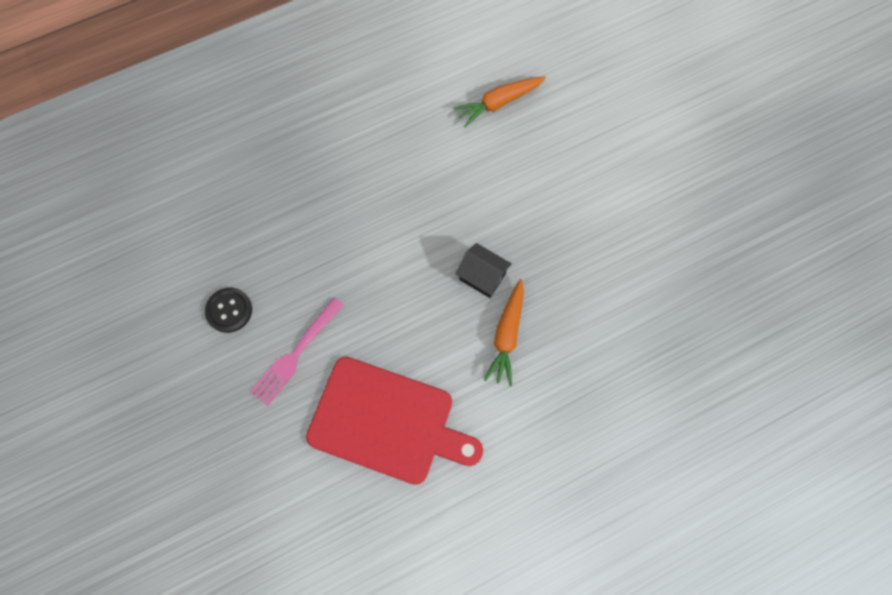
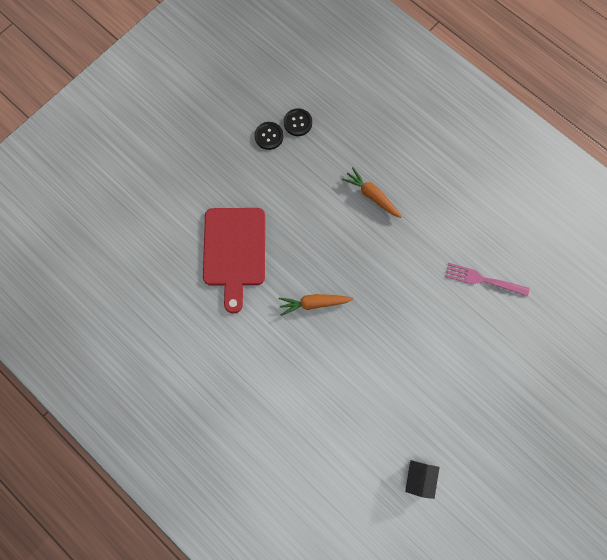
camera: 70 degrees right, 5 degrees up
(227, 263) = (298, 123): none -> black button
(296, 353) = (257, 184): pink fork -> pink fork (483, 280)
(482, 276) = (347, 275): black house -> black house (419, 477)
(498, 103) = (478, 243): orange carrot -> orange carrot (372, 195)

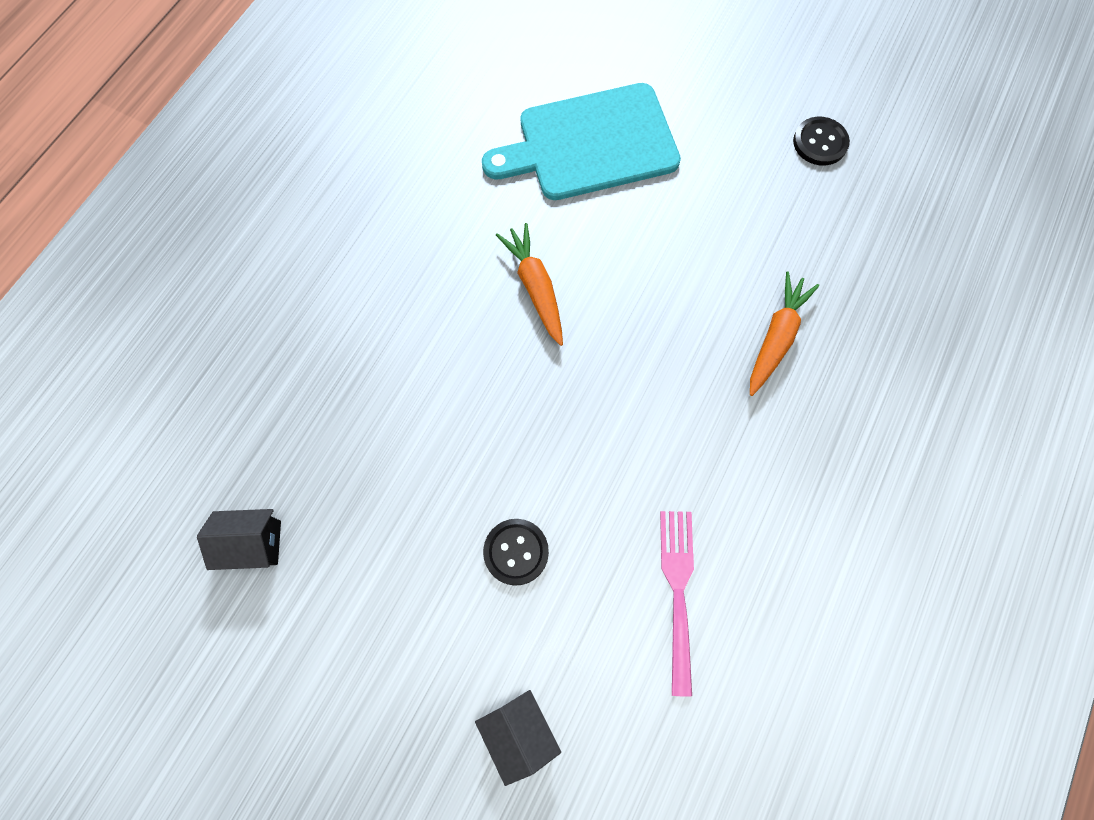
camera: 75 degrees right, 5 degrees down
(234, 251) = (591, 144): red cutting board -> turquoise cutting board
(298, 123) = (866, 181): black button -> black button (516, 552)
(530, 366) = (519, 732): none -> black house

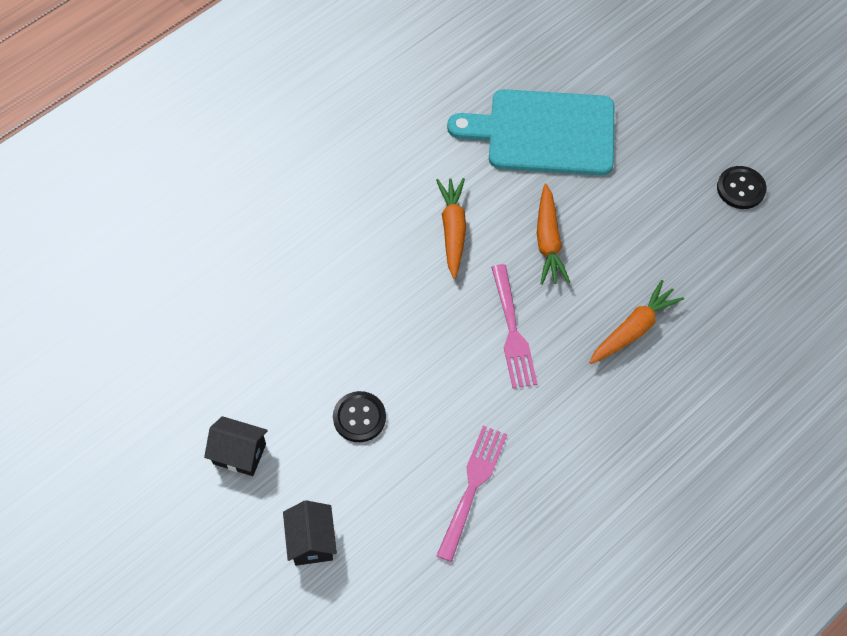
camera: 20 degrees right, 10 degrees down
(253, 543) = (167, 346): black house -> black house (239, 454)
(644, 266) = (548, 241): none -> orange carrot
(646, 384) = (512, 330): none -> pink fork

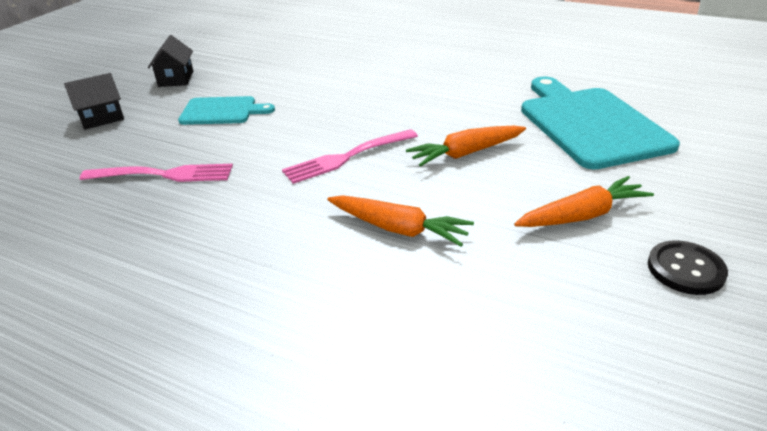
camera: 70 degrees right, 25 degrees down
(359, 417) = (222, 111): black button -> turquoise cutting board
(453, 230) = (434, 107): orange carrot -> orange carrot (582, 215)

